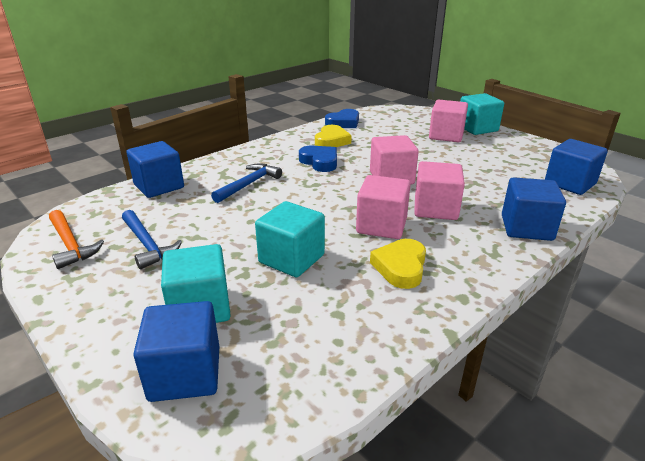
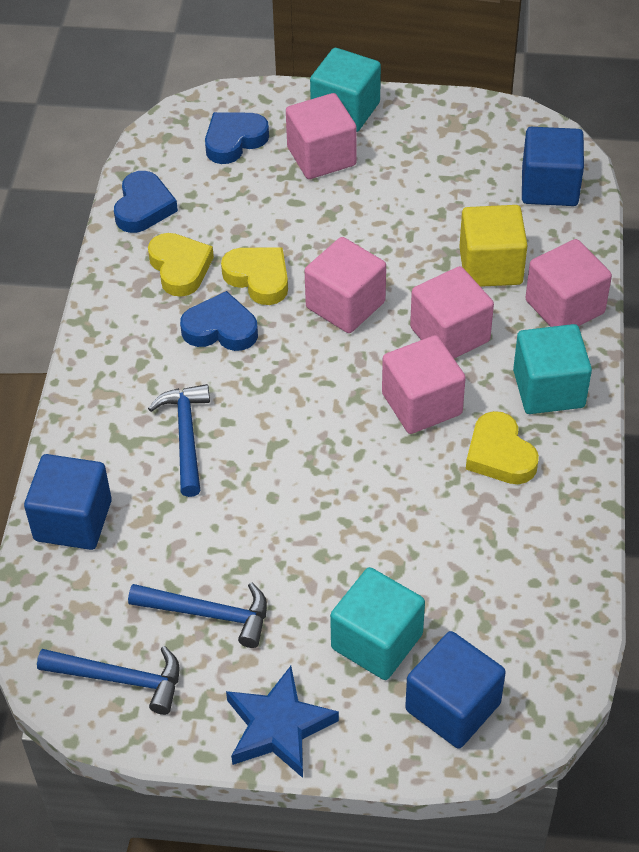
camera: 40 degrees left, 20 degrees up
(71, 244) = (119, 679): orange hammer -> blue hammer
(87, 311) = (278, 727): none -> blue star
(291, 259) = (386, 519): turquoise cube -> turquoise cube (548, 389)
(361, 155) = (258, 278): none -> yellow heart
(410, 120) = (234, 141): none -> blue heart
(495, 196) = (490, 266): none -> yellow cube
(526, 228) = (564, 307): blue cube -> pink cube

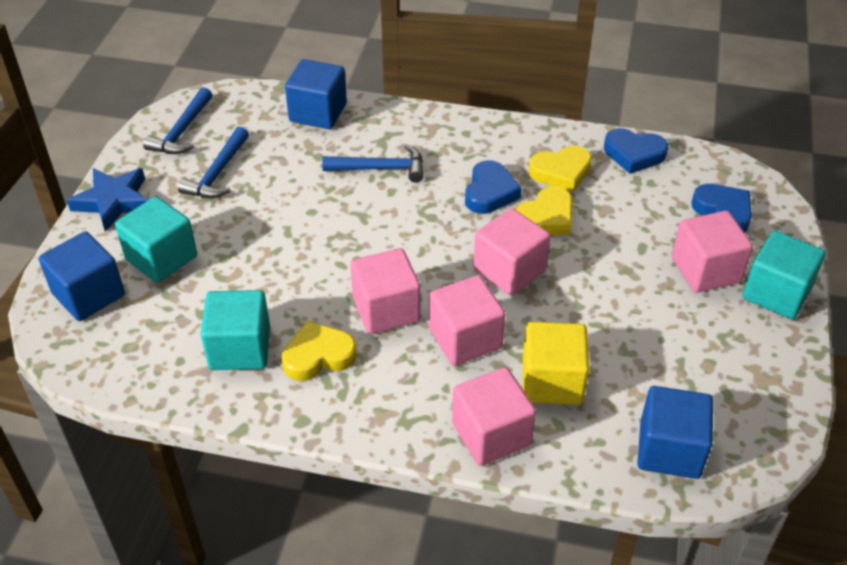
camera: 95 degrees right, 5 degrees down
(548, 389) = (387, 403): turquoise cube -> turquoise cube (240, 348)

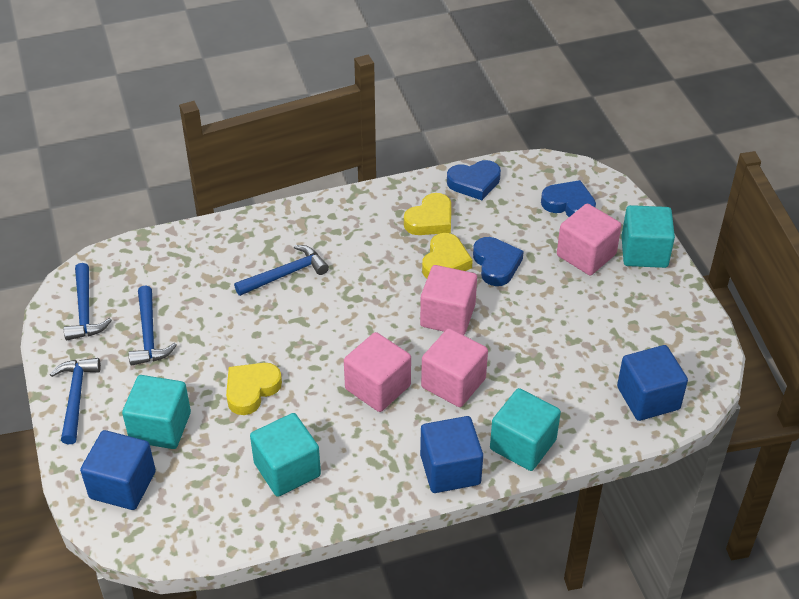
camera: 30 degrees left, 0 degrees up
(114, 201) = (76, 398): blue star -> blue hammer
(318, 113) = (194, 246): blue cube -> blue cube (450, 469)
(318, 356) = (353, 447): yellow heart -> yellow heart (251, 390)
(490, 192) = (387, 259): blue heart -> blue heart (496, 264)
(491, 434) = (523, 444): pink cube -> turquoise cube
(552, 381) = (537, 386): yellow cube -> none

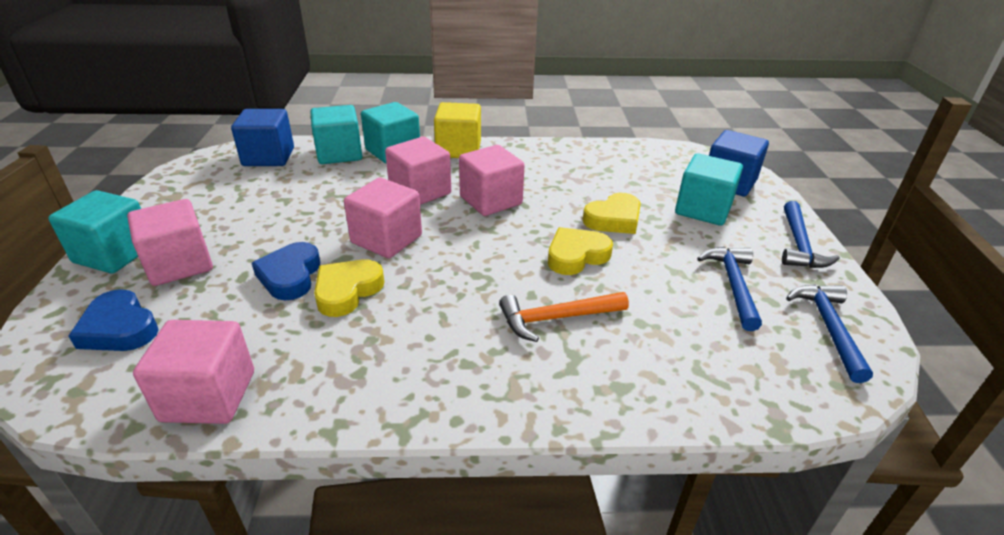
camera: 165 degrees left, 10 degrees down
(285, 274) = (557, 318): blue hammer -> orange hammer
(287, 469) = (588, 169): turquoise cube -> turquoise cube (339, 154)
(430, 220) = (323, 349): yellow heart -> yellow heart (576, 256)
(450, 469) = (458, 149): blue cube -> yellow cube
(474, 183) = (208, 396): blue heart -> pink cube

